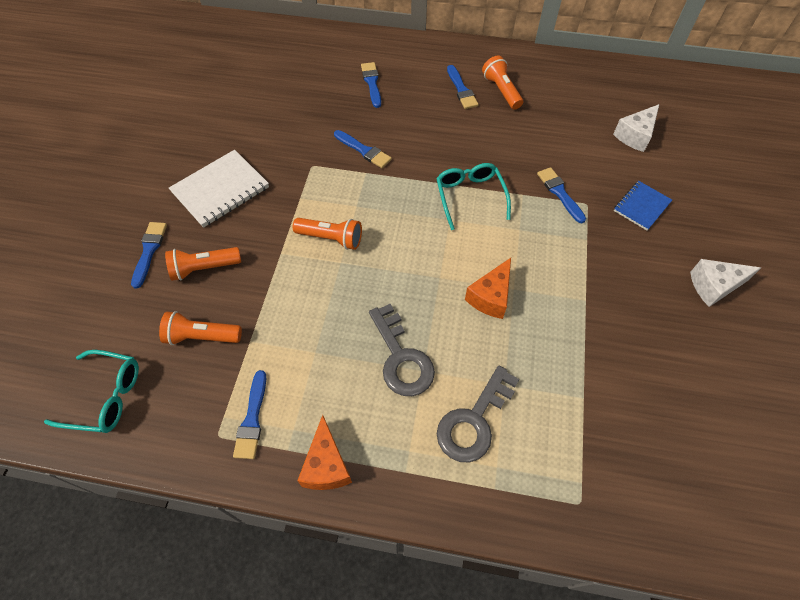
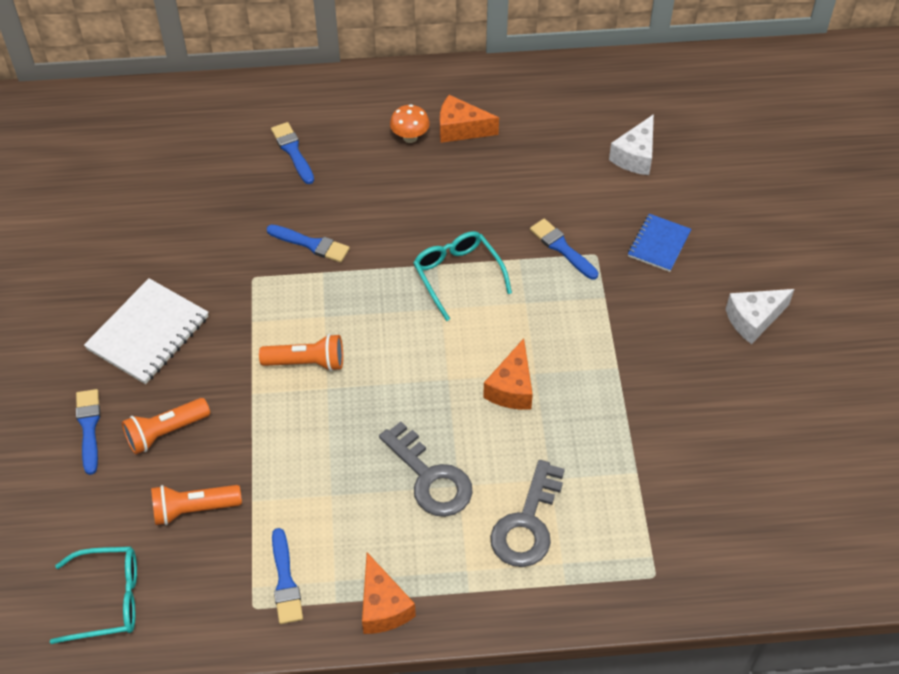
camera: 15 degrees left, 5 degrees down
(461, 89) = (410, 137): blue brush -> orange mushroom
(501, 91) = (461, 129): orange flashlight -> orange cheese

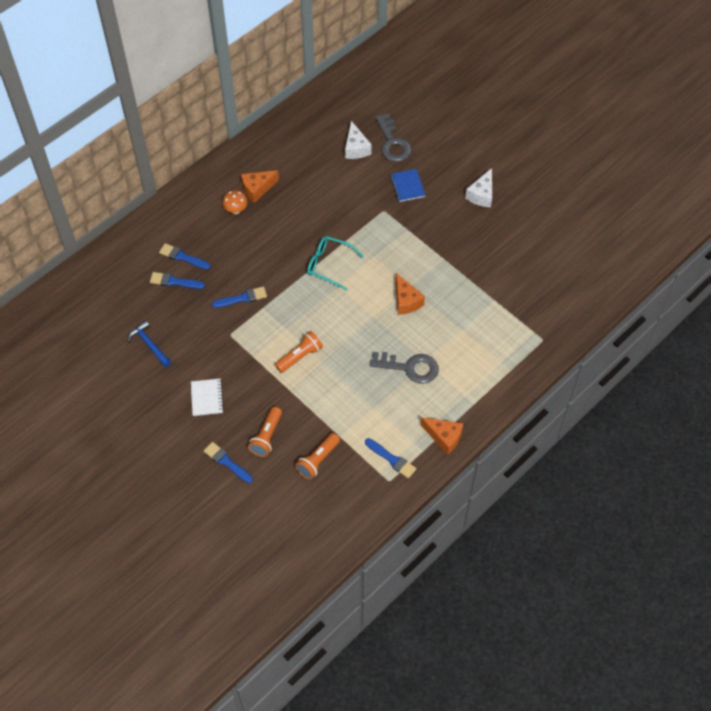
camera: 40 degrees left, 5 degrees up
(108, 599) = (320, 528): turquoise glasses -> none
(148, 333) = (207, 398): white notebook -> white notebook, size x0.61
(152, 225) = (149, 344): none -> blue hammer
(527, 524) = (470, 356): grey key -> grey key (392, 143)
(562, 248) = (365, 218): blue brush -> blue brush (174, 281)

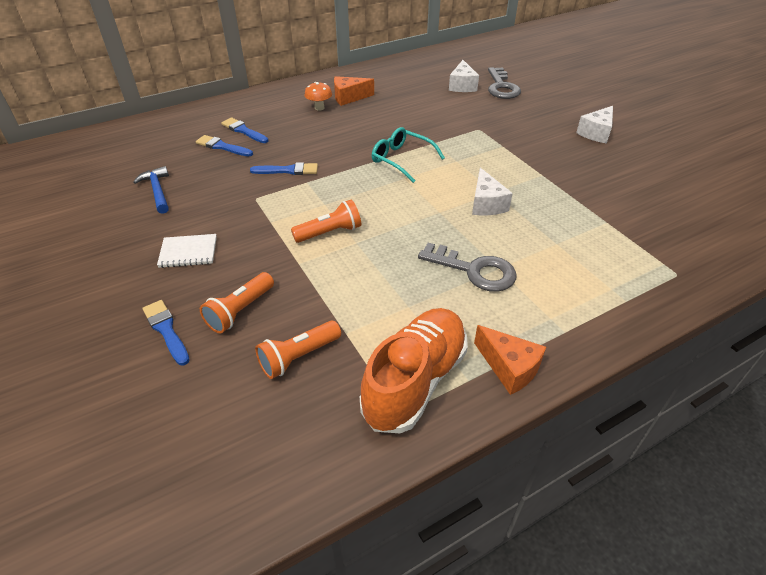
camera: 15 degrees right, 15 degrees down
(207, 398) = (188, 252): white notebook -> white notebook turned 75 degrees clockwise
(391, 459) = (415, 381): blue brush -> orange shoe
(406, 301) = (486, 204): orange cheese -> white cheese
(407, 186) = (510, 116): blue notebook -> none

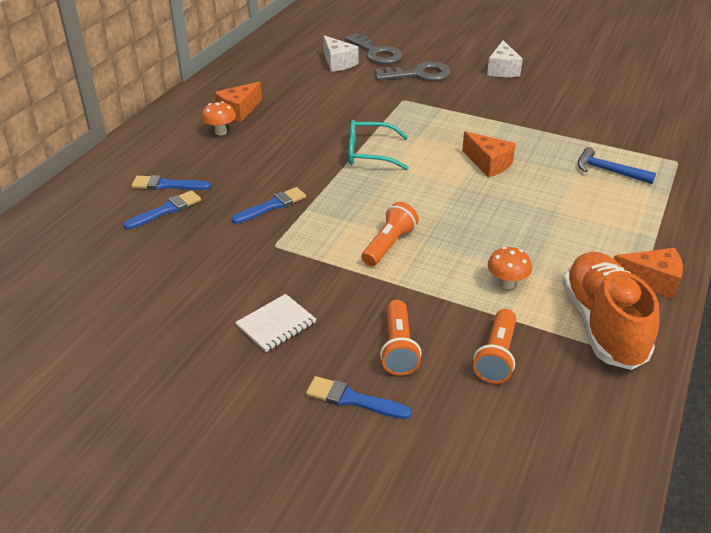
camera: 35 degrees left, 5 degrees down
(157, 191) = (154, 284): blue hammer -> blue hammer (608, 171)
(222, 147) = (166, 210): blue brush -> blue brush turned 150 degrees clockwise
(379, 305) = (506, 283): none -> orange mushroom
(474, 270) = (544, 222): grey key -> grey key (419, 74)
(486, 204) = (488, 164): white cheese -> orange cheese

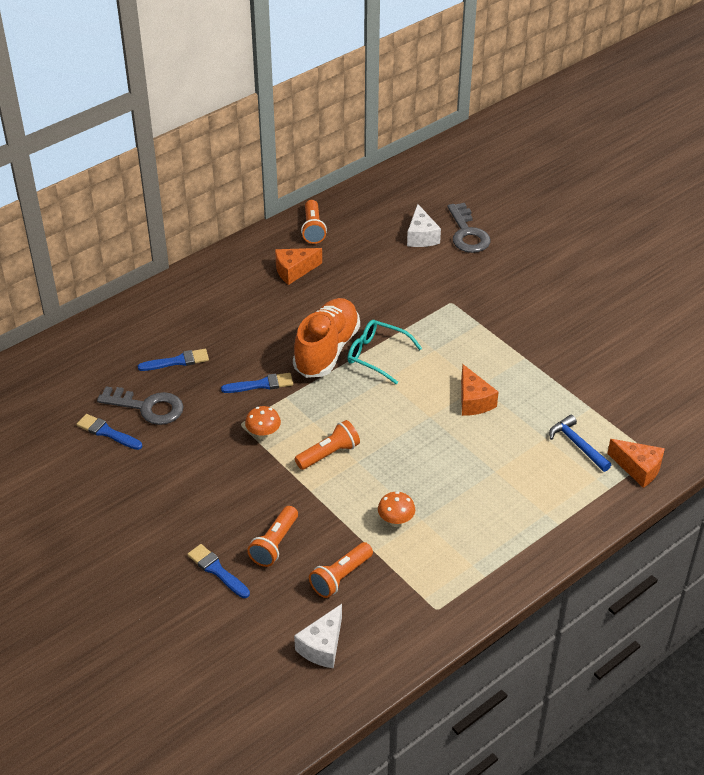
camera: 25 degrees right, 5 degrees up
(167, 185) = (191, 336): blue brush -> blue brush (107, 432)
(220, 132) = (265, 291): orange mushroom -> orange mushroom (263, 435)
(234, 78) = (313, 229): none -> orange flashlight
(276, 324) = (200, 493): white notebook -> none
(419, 74) = (489, 274): grey key -> grey key (148, 407)
(502, 70) = (577, 293): white cheese -> white cheese (322, 646)
(602, 325) = (442, 583): orange shoe -> orange shoe (327, 350)
(651, 281) = (516, 561): orange cheese -> orange cheese (638, 468)

